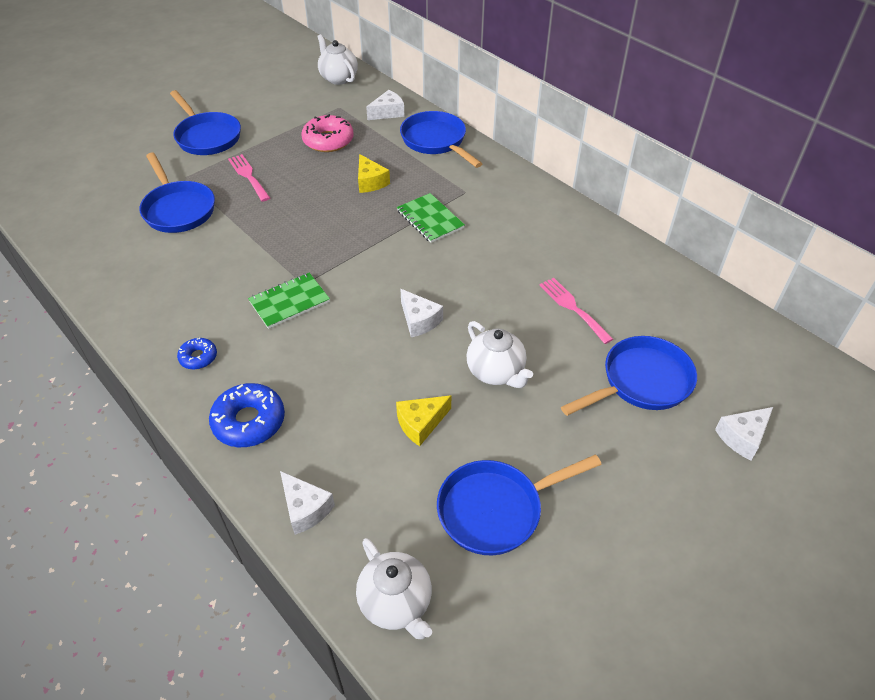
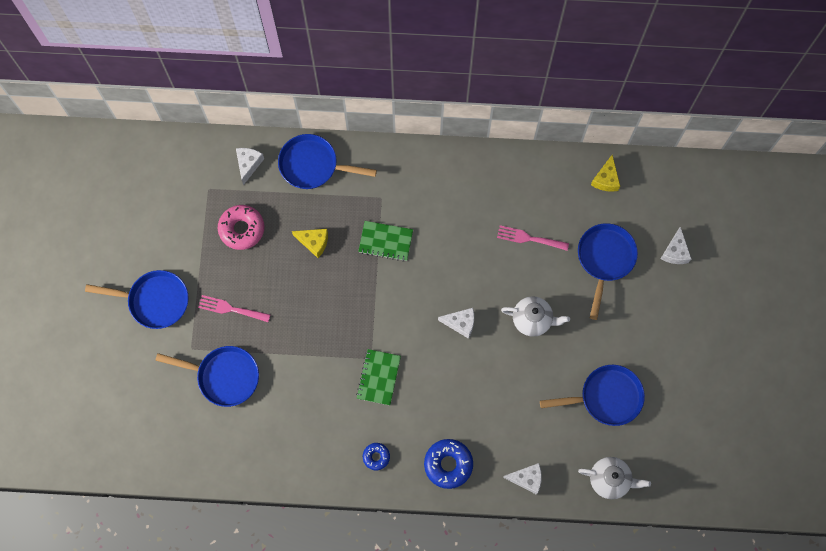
camera: 45 degrees left, 25 degrees up
(338, 78) = (169, 157): white teapot -> none
(421, 423) = (528, 385): yellow cheese -> yellow cheese (606, 179)
(496, 510) = (606, 397): blue pan -> blue pan turned 120 degrees counterclockwise

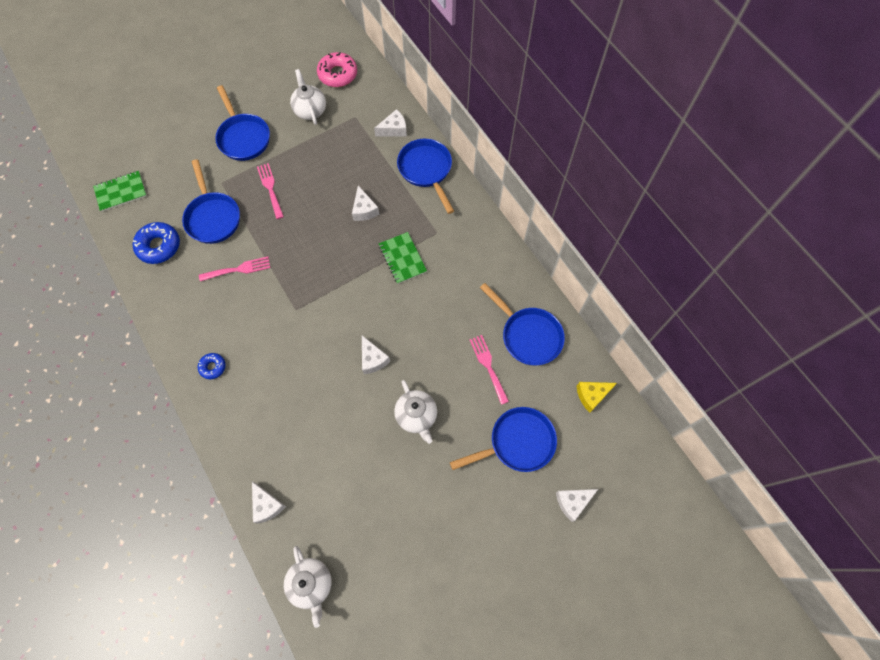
camera: 55 degrees right, 5 degrees down
(170, 223) = (310, 110): none -> white teapot
(242, 229) = (339, 156): pink donut -> pink donut (338, 74)
(296, 383) = (238, 269): none -> pink fork
(314, 242) = (364, 210): yellow cheese -> white cheese
(378, 377) = (283, 326): green notebook -> green notebook (121, 192)
(448, 464) = (240, 429): blue donut -> blue donut (159, 246)
(606, 397) = (389, 528): blue pan -> blue pan (528, 335)

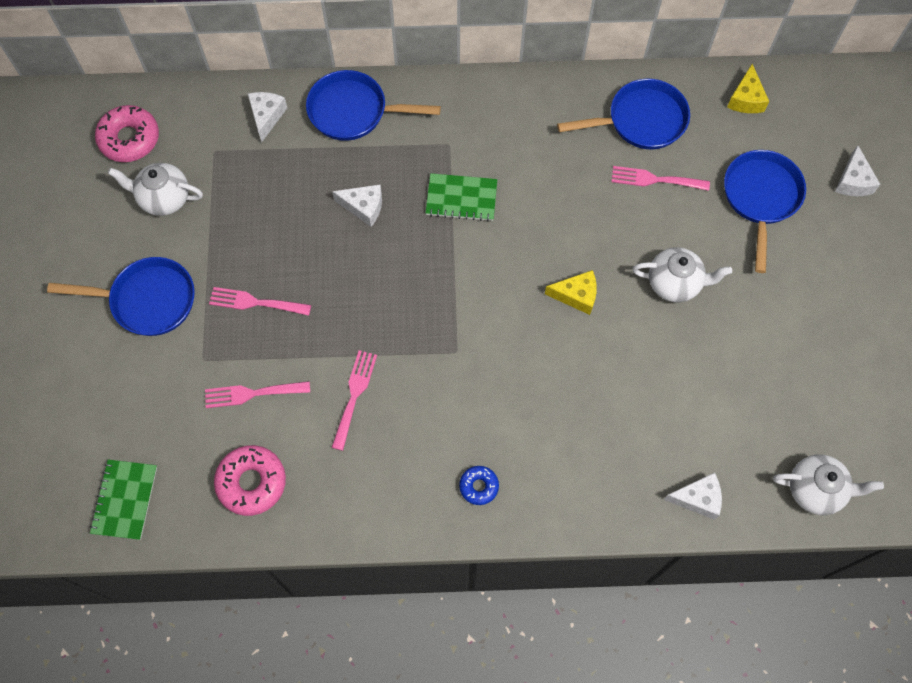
camera: 60 degrees left, 0 degrees up
(159, 246) = (251, 482): blue donut -> pink donut
(213, 217) = (252, 393): blue pan -> pink fork
(373, 359) = (576, 295): white cheese -> yellow cheese

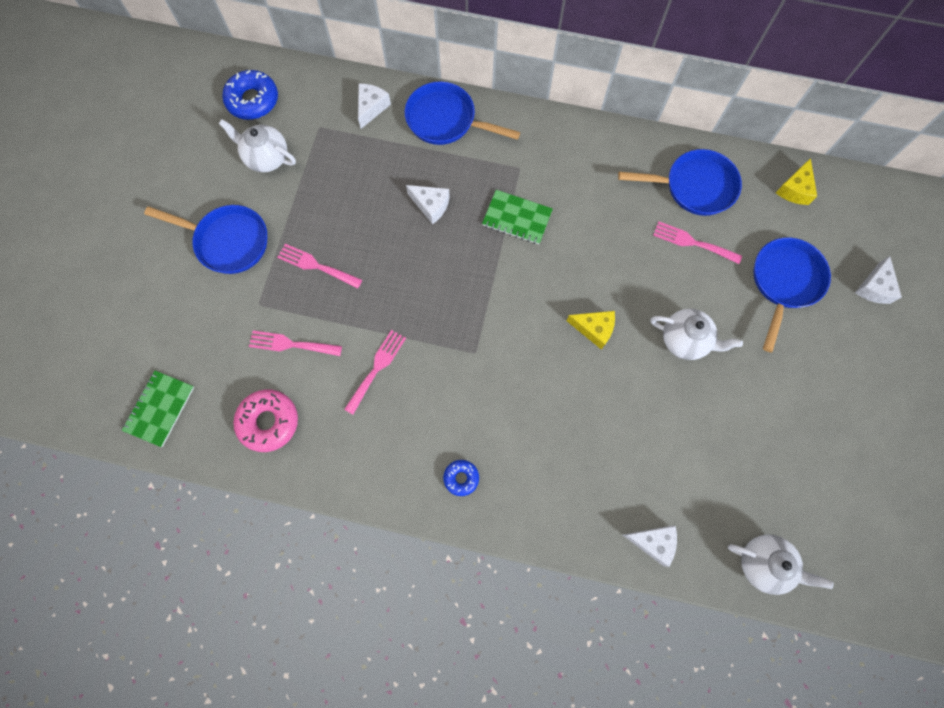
camera: 15 degrees right, 5 degrees up
(129, 139) = (253, 100): pink donut -> blue donut

